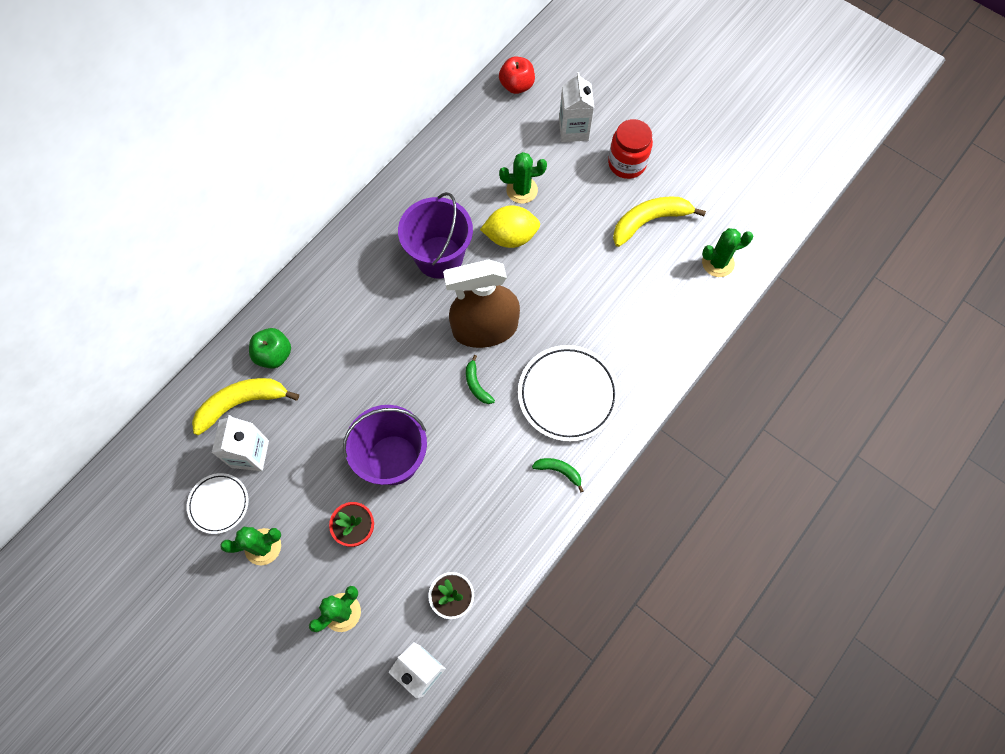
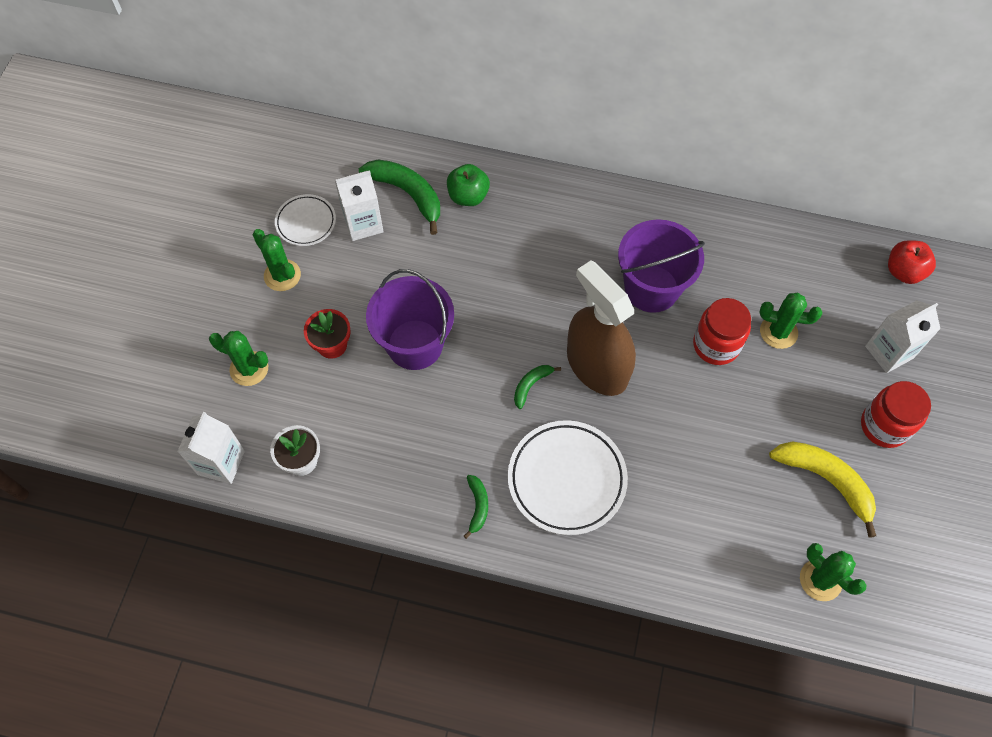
camera: 65 degrees right, 5 degrees down
(241, 403) = (407, 194): yellow banana -> green banana
(510, 237) = (716, 345): yellow lemon -> red jar
(522, 190) = (778, 332): green cactus -> green cactus turned 45 degrees counterclockwise

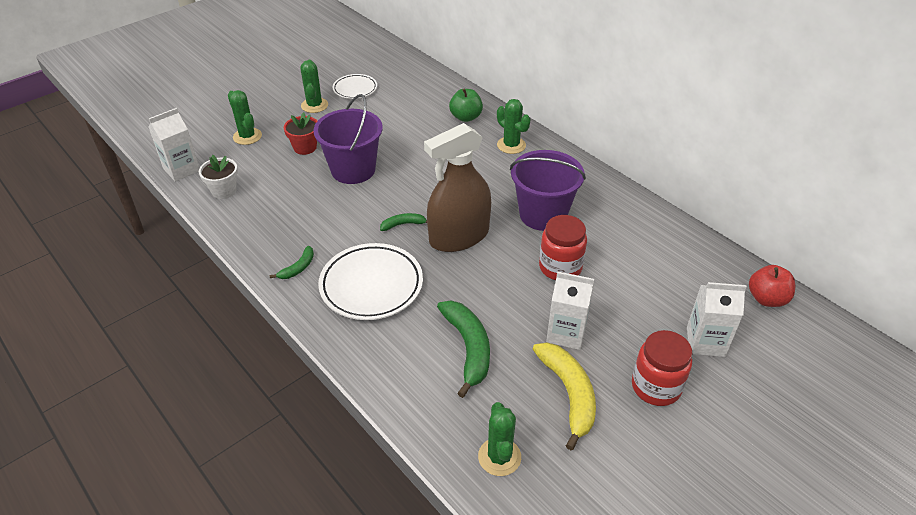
camera: 35 degrees right, 20 degrees down
(363, 223) = (387, 103): white carton -> white carton (566, 333)
(407, 194) = (429, 101): green banana -> green banana (468, 348)
(597, 366) = (459, 236): brown spray bottle -> brown spray bottle turned 120 degrees counterclockwise
(778, 332) = (618, 284): green cactus -> green cactus (511, 145)

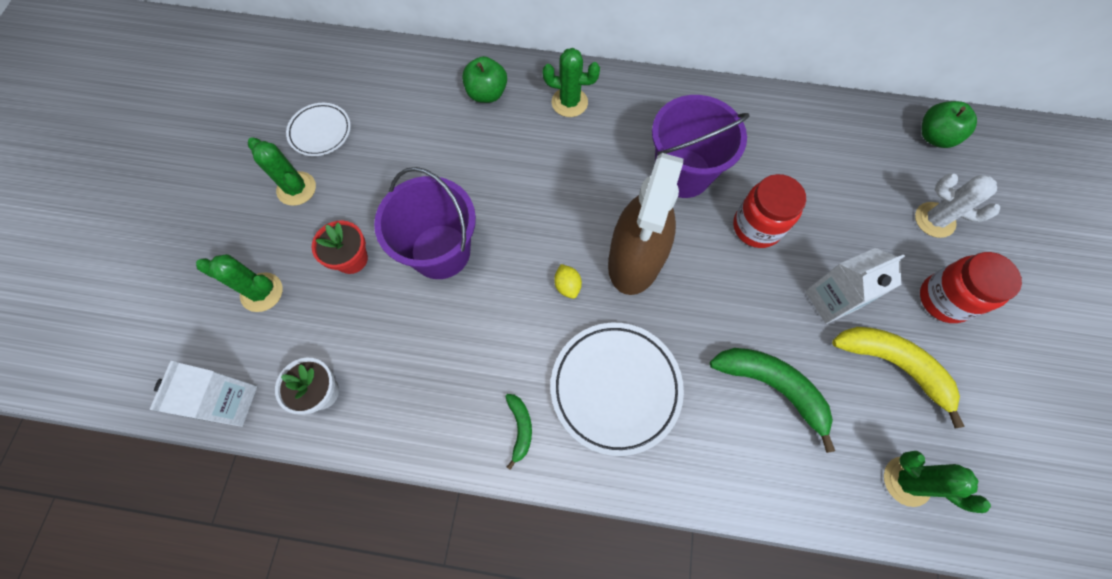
camera: 40 degrees left, 25 degrees up
(403, 224) = (567, 286): green banana -> yellow lemon
(705, 342) = (934, 220): white carton -> white cactus
(766, 299) = (934, 136): red apple -> green apple

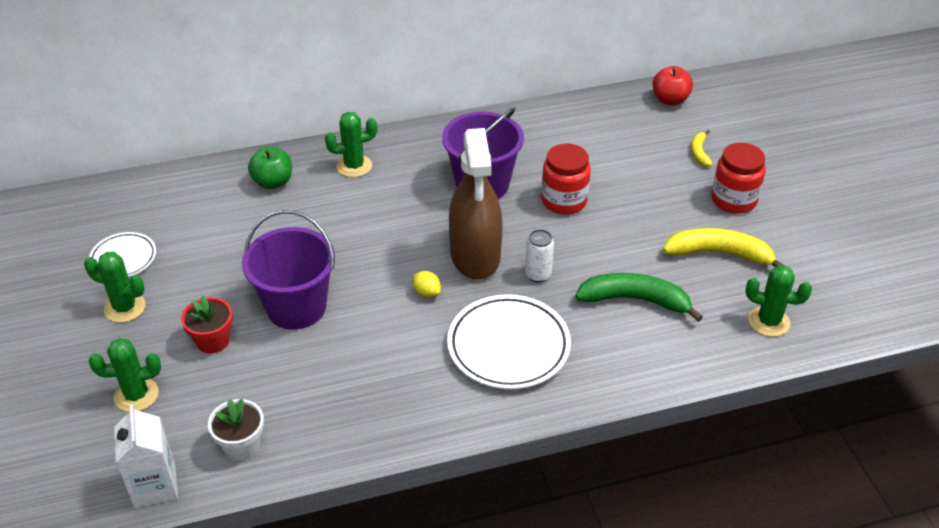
camera: 25 degrees left, 25 degrees down
(520, 428) = (442, 403): green banana -> none
(686, 310) = (538, 275): none -> white can
(831, 300) = (649, 229): white carton -> none
(934, 136) = (670, 100): green apple -> red apple
(934, 220) = (699, 152): white cactus -> yellow banana

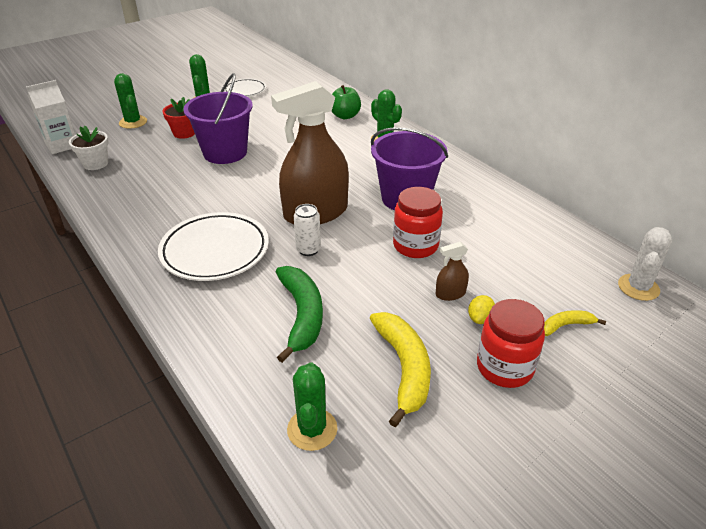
camera: 70 degrees right, 5 degrees down
(427, 292) = (262, 200): yellow lemon -> yellow lemon (480, 319)
(640, 201) = (450, 294): none -> brown spray bottle
(670, 100) = (638, 287): red apple -> white cactus

